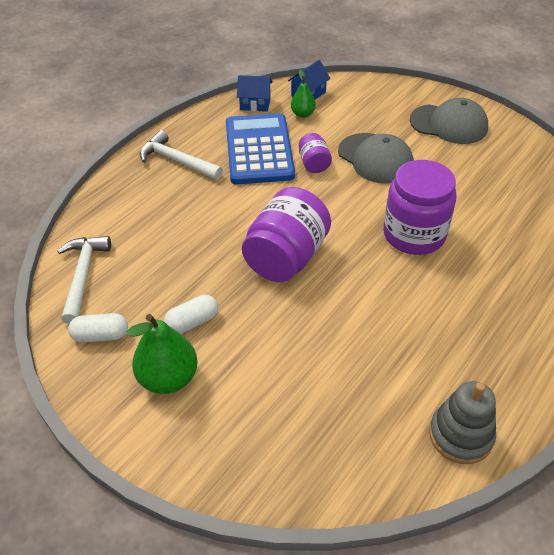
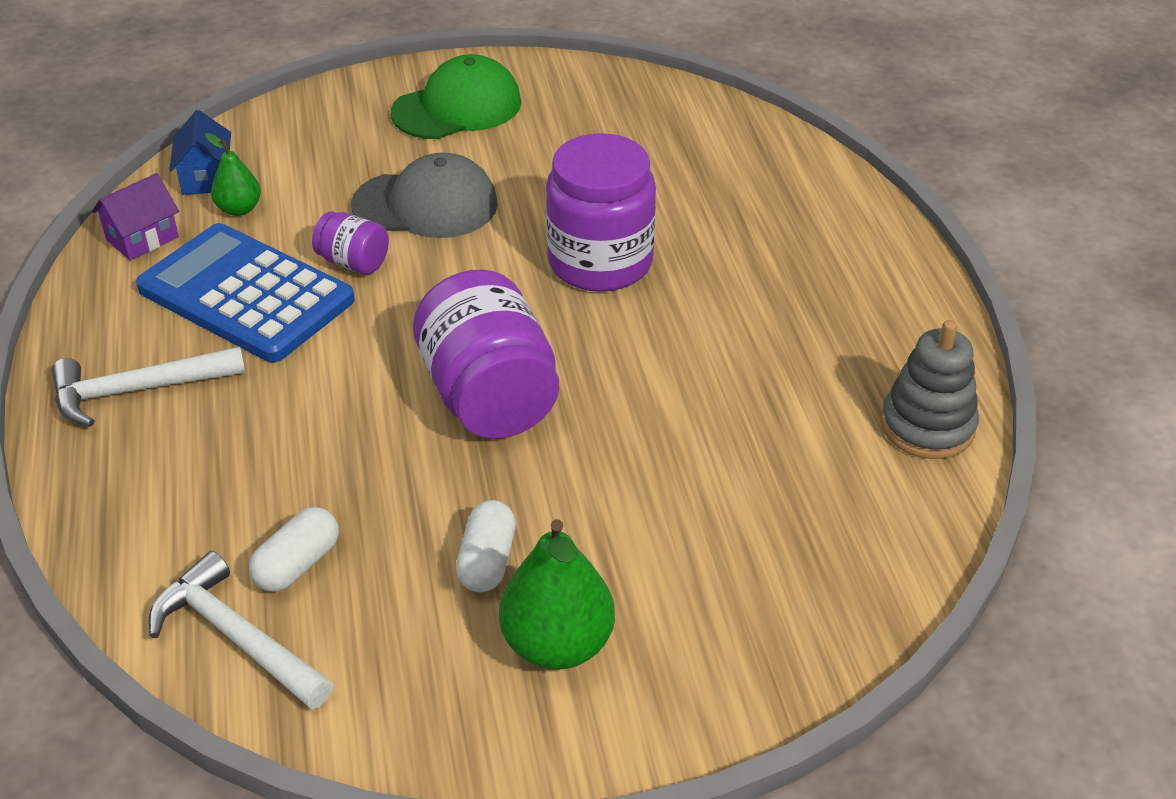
camera: 50 degrees left, 5 degrees down
(101, 335) = (388, 680): white capsule -> white capsule (297, 564)
(255, 104) = (142, 238): blue house -> purple house
(449, 124) = (457, 107): grey cap -> green cap

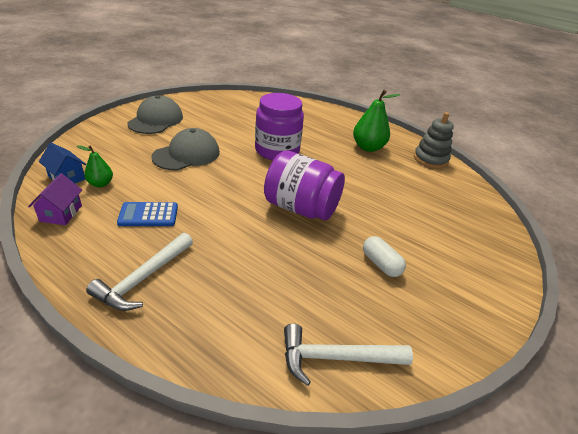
camera: 45 degrees left, 5 degrees down
(245, 295) = (148, 215): blue calculator -> blue calculator, size x0.52
(297, 564) = (318, 309): white capsule -> none
(353, 262) = (183, 184): purple jar -> none
(457, 107) = (156, 120): green cap -> grey cap
(557, 644) = (442, 278): green pear -> green pear (368, 147)

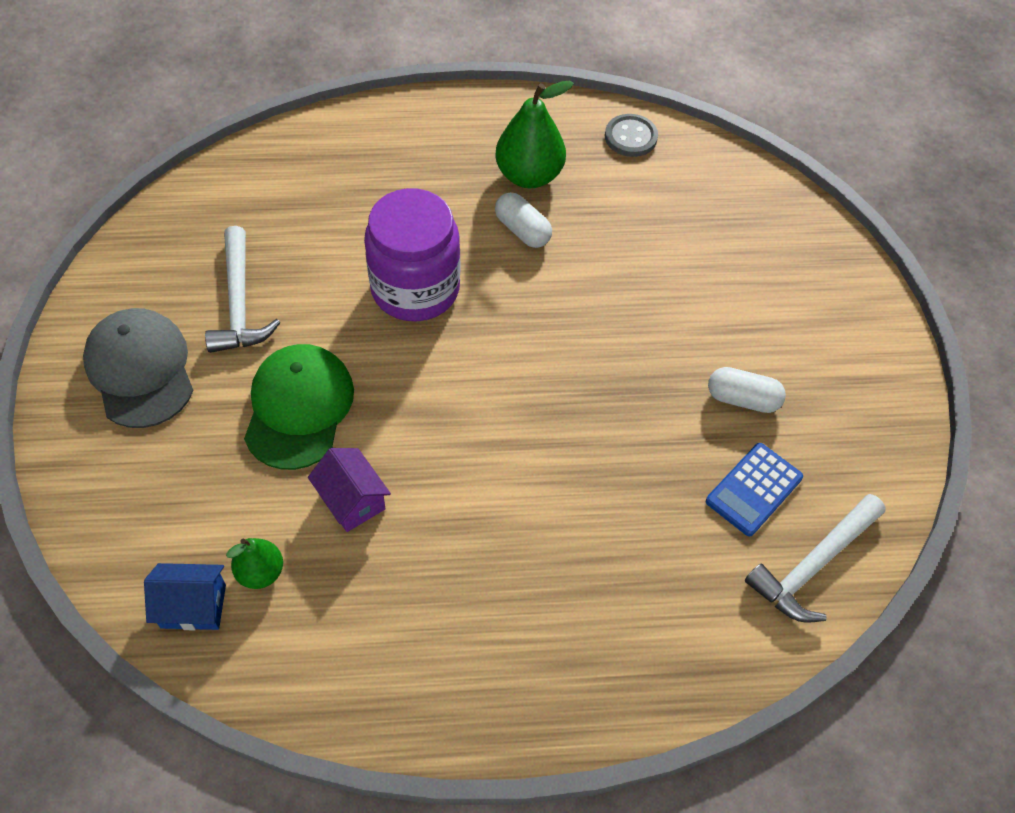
camera: 40 degrees left, 20 degrees up
(61, 213) = (287, 666): purple house -> purple house (352, 500)
(144, 278) = (526, 655): white hammer -> white hammer (239, 303)
(148, 215) = (403, 564): blue calculator -> blue calculator (754, 490)
(186, 154) = (299, 408): grey cap -> green cap
(301, 208) = (570, 382): purple jar -> none
(344, 159) = (522, 230): none -> white capsule
(430, 159) = (630, 137): grey stacking toy -> grey button

